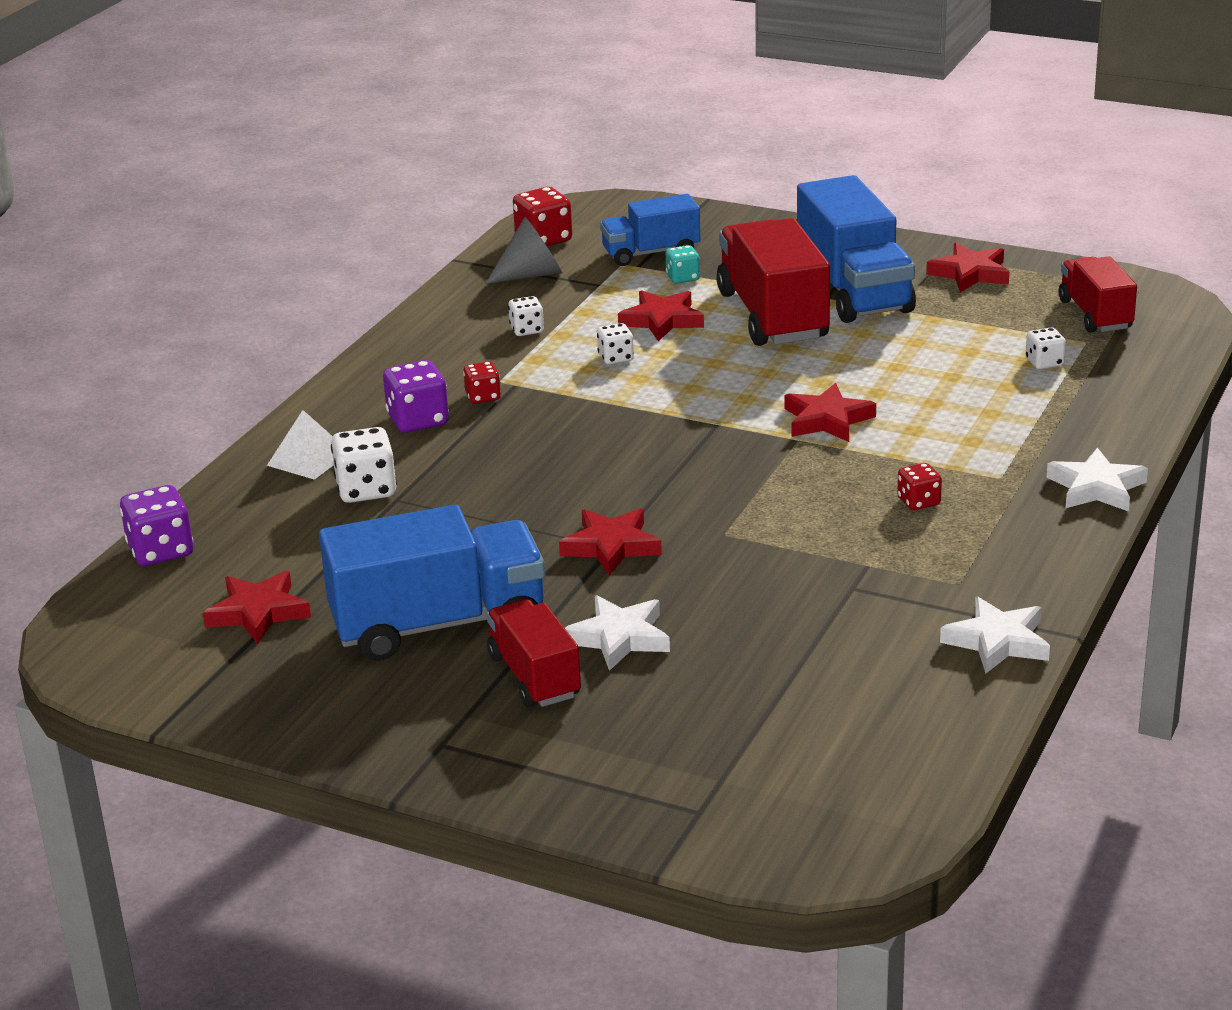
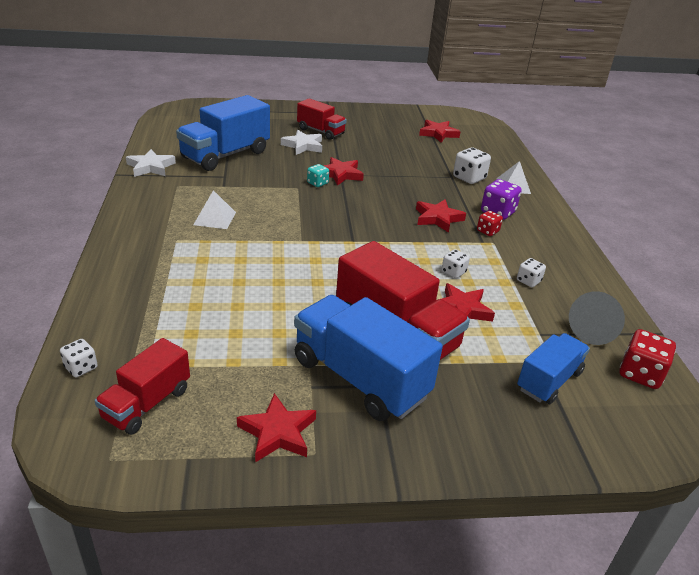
camera: 145 degrees right, 5 degrees up
(161, 551) = (504, 145): purple dice -> none
(438, 624) = (372, 140): blue truck -> blue truck (225, 155)
(682, 277) = (495, 357): turquoise dice -> turquoise dice (317, 183)
(827, 420) = (294, 256): red star -> red star (438, 218)
(918, 502) = (215, 218): red dice -> white pyramid
(1044, 362) = (176, 335): white dice -> white dice (81, 367)
(1095, 315) = (147, 403): red truck -> red truck turned 75 degrees clockwise
(1096, 488) = (118, 244): white star -> none

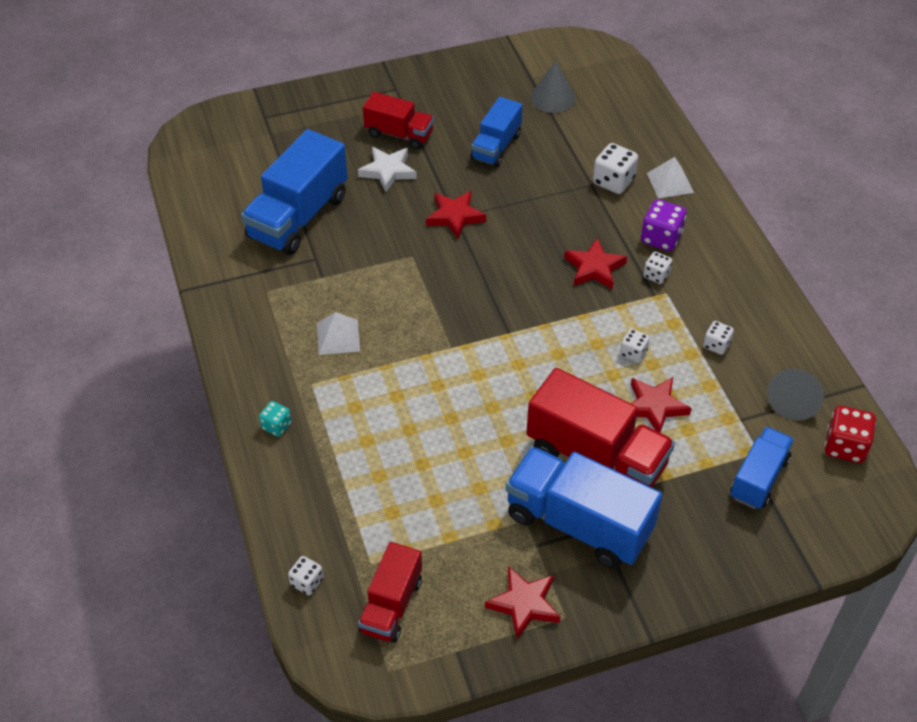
camera: 10 degrees left, 15 degrees up
(151, 167) = (217, 265): white star -> none
(317, 183) = (433, 241): turquoise dice -> turquoise dice (276, 426)
(387, 148) = (496, 146): none -> blue truck
(438, 134) = (553, 98): red star -> grey cone
(487, 231) = (656, 275): red dice -> white dice

